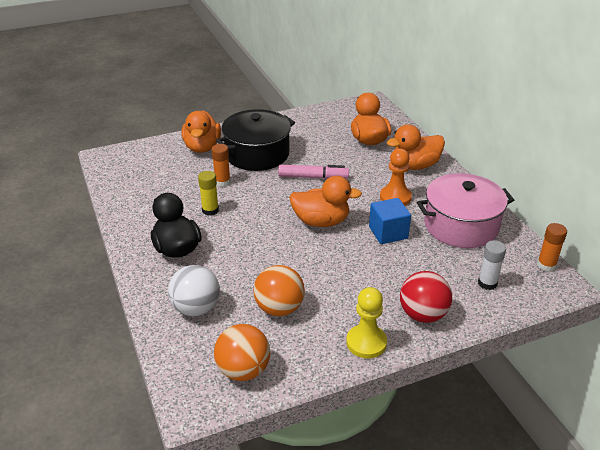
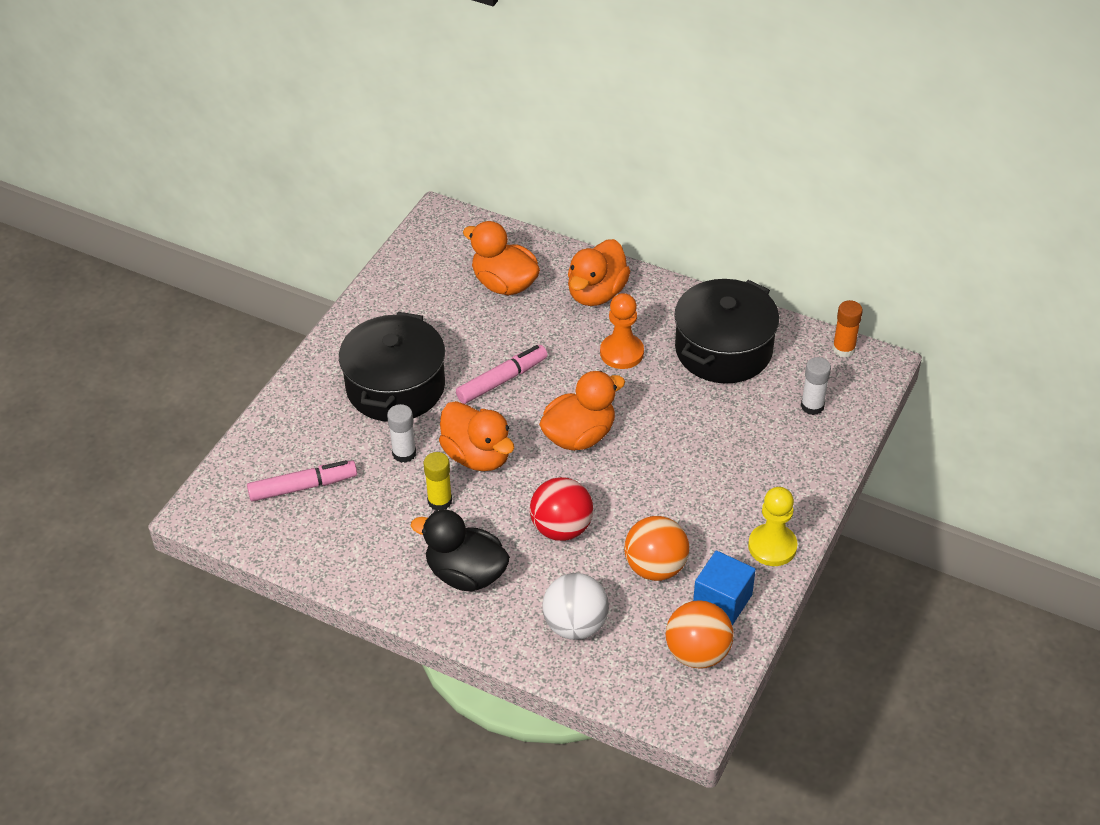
camera: 40 degrees left, 10 degrees up
(159, 170) = (303, 487): none -> pink marker
(202, 147) = (312, 418): orange duck -> orange duck (477, 456)
(222, 182) = (404, 453): orange glue stick -> white glue stick
(388, 232) = (662, 405): blue cube -> blue cube (722, 601)
(423, 315) = (790, 481): red ball -> red ball (561, 528)
(461, 225) = (723, 349): pink pot -> black pot

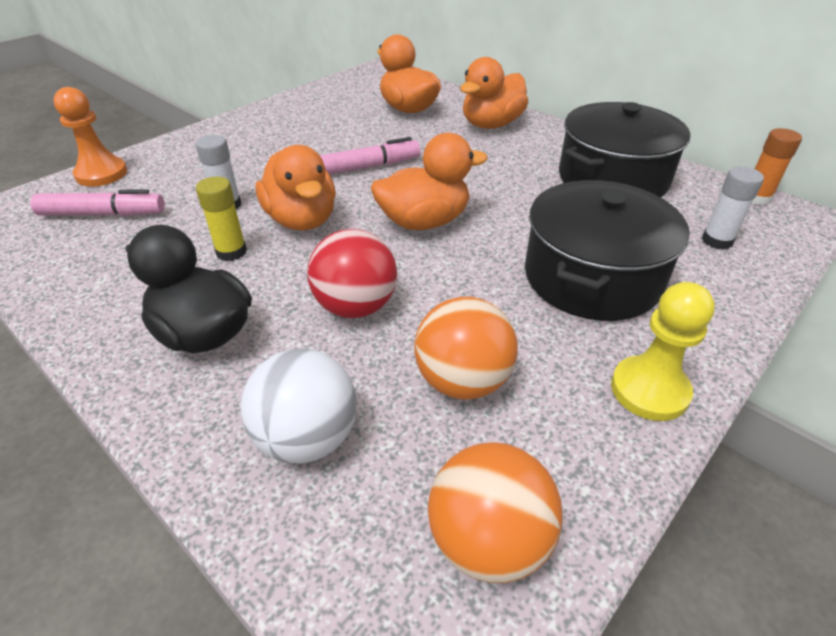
camera: 15 degrees right, 5 degrees down
(395, 386) = (261, 156): black pot -> black pot (592, 277)
(621, 353) = (500, 166): orange pawn -> orange pawn (101, 174)
(722, 601) = (554, 455): blue cube -> none

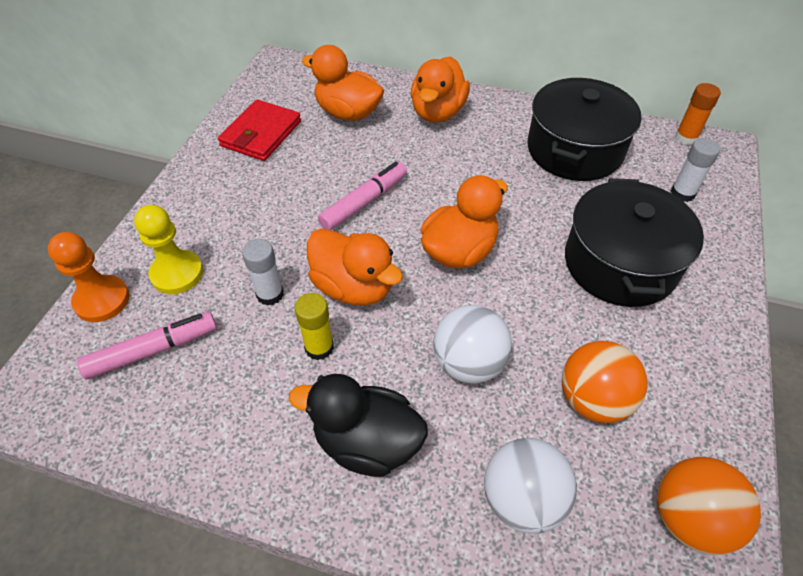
camera: 25 degrees left, 10 degrees up
(322, 107) = (261, 134): none -> red wallet
(356, 307) = (468, 363): red ball -> white ball
(649, 390) = (713, 353): yellow pawn -> yellow pawn (177, 273)

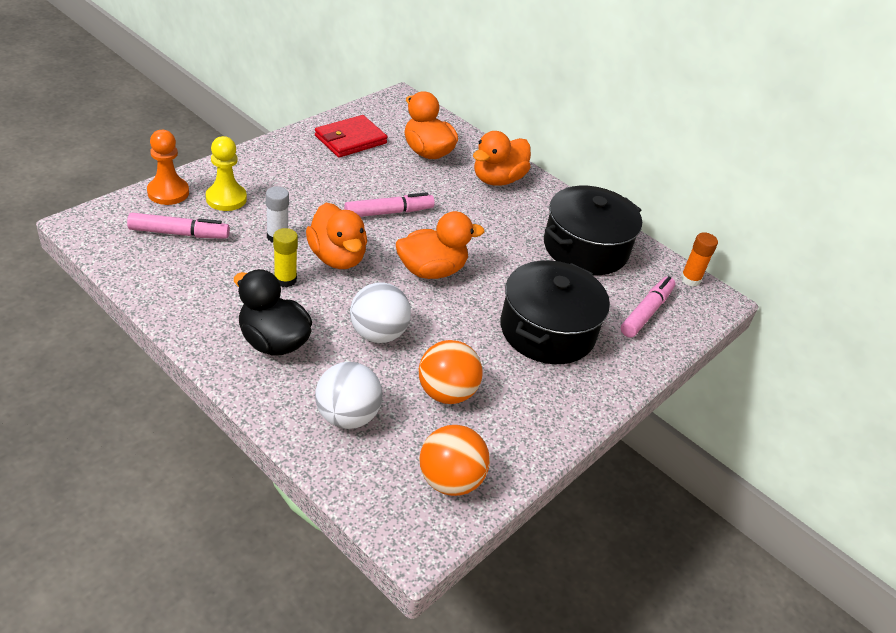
camera: 20 degrees right, 10 degrees down
(682, 193) = (646, 312): white glue stick -> pink marker

